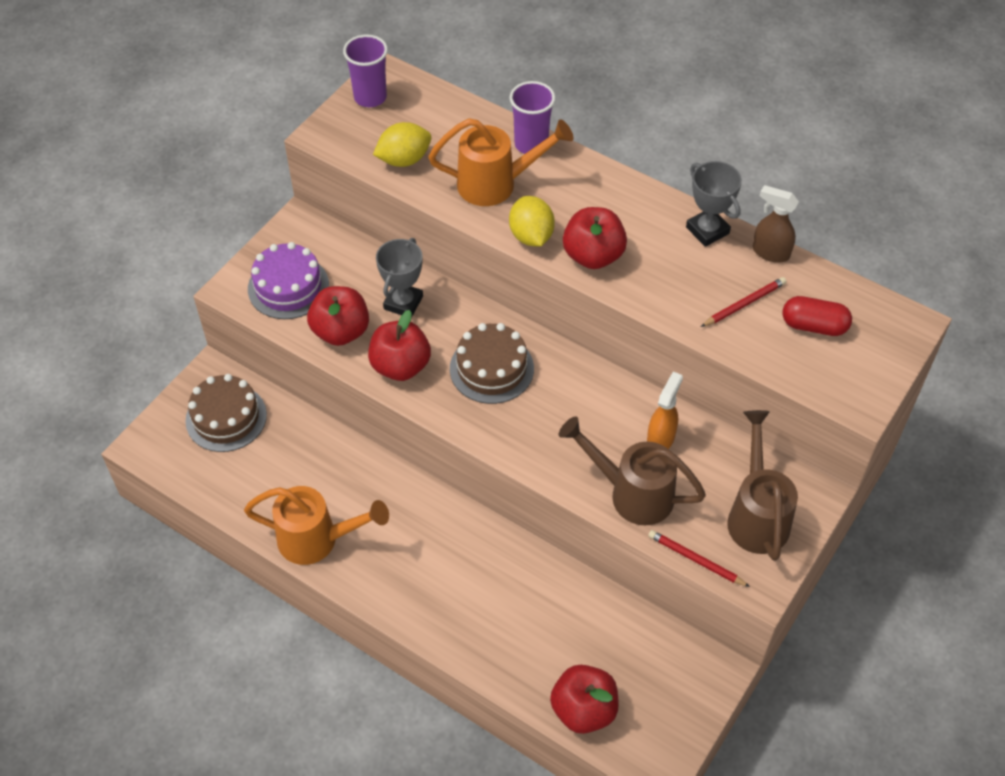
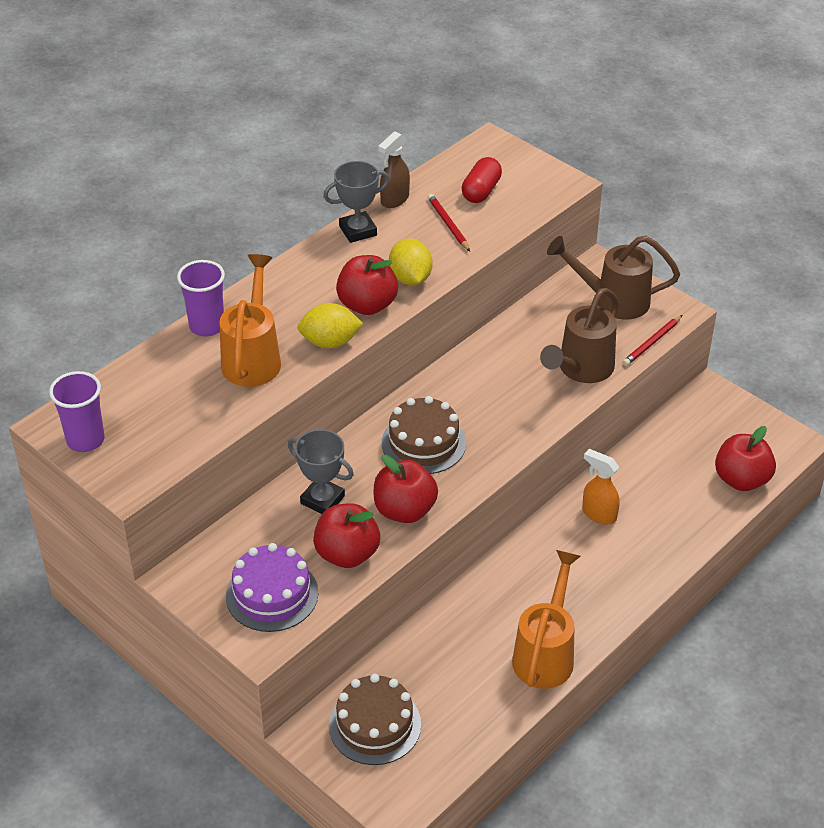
camera: 80 degrees left, 10 degrees down
(404, 159) = (192, 422): yellow lemon -> yellow lemon (410, 278)
(661, 438) = (526, 343): orange spray bottle -> orange spray bottle (598, 514)

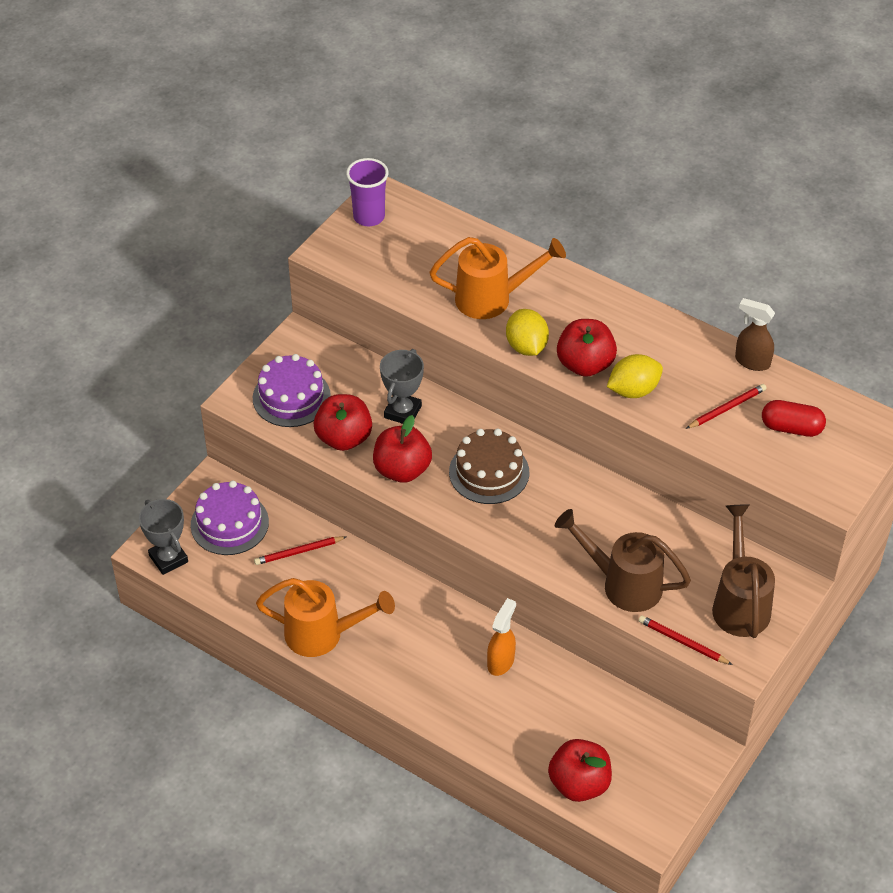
camera: 80 degrees right, 5 degrees up
(207, 326) = (525, 261): purple cup -> none
(358, 231) = (693, 341): grey trophy -> grey trophy (168, 559)
(375, 725) = (229, 523): brown cake -> purple cake
(430, 663) = (299, 552): none -> red pencil

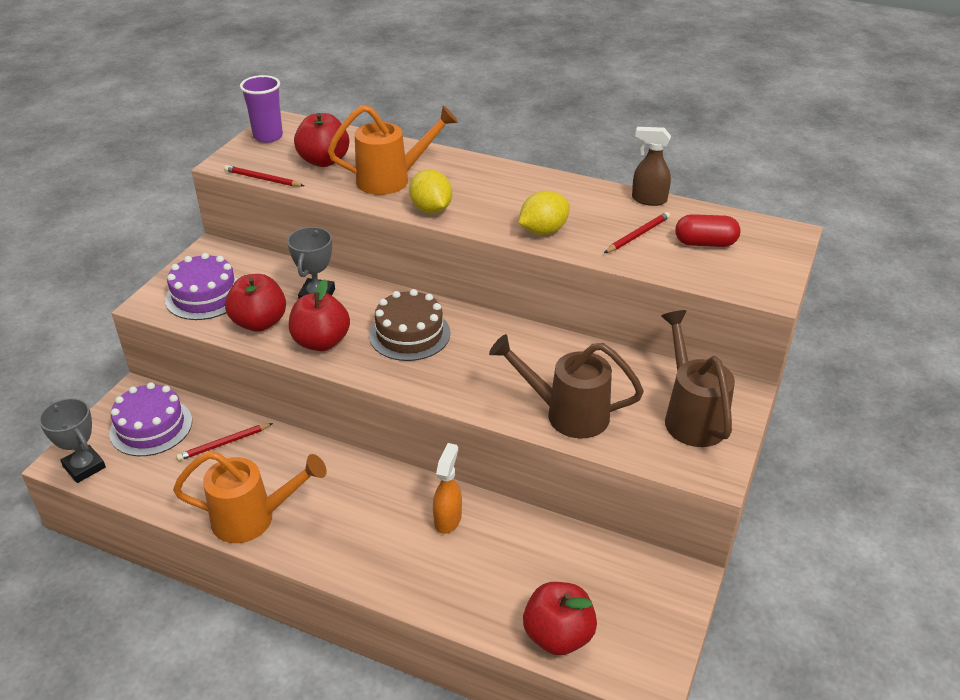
camera: 10 degrees left, 10 degrees down
(585, 365) = (491, 217): red apple -> red apple (324, 161)
(683, 642) = (645, 460): red pencil -> red pencil (263, 179)

